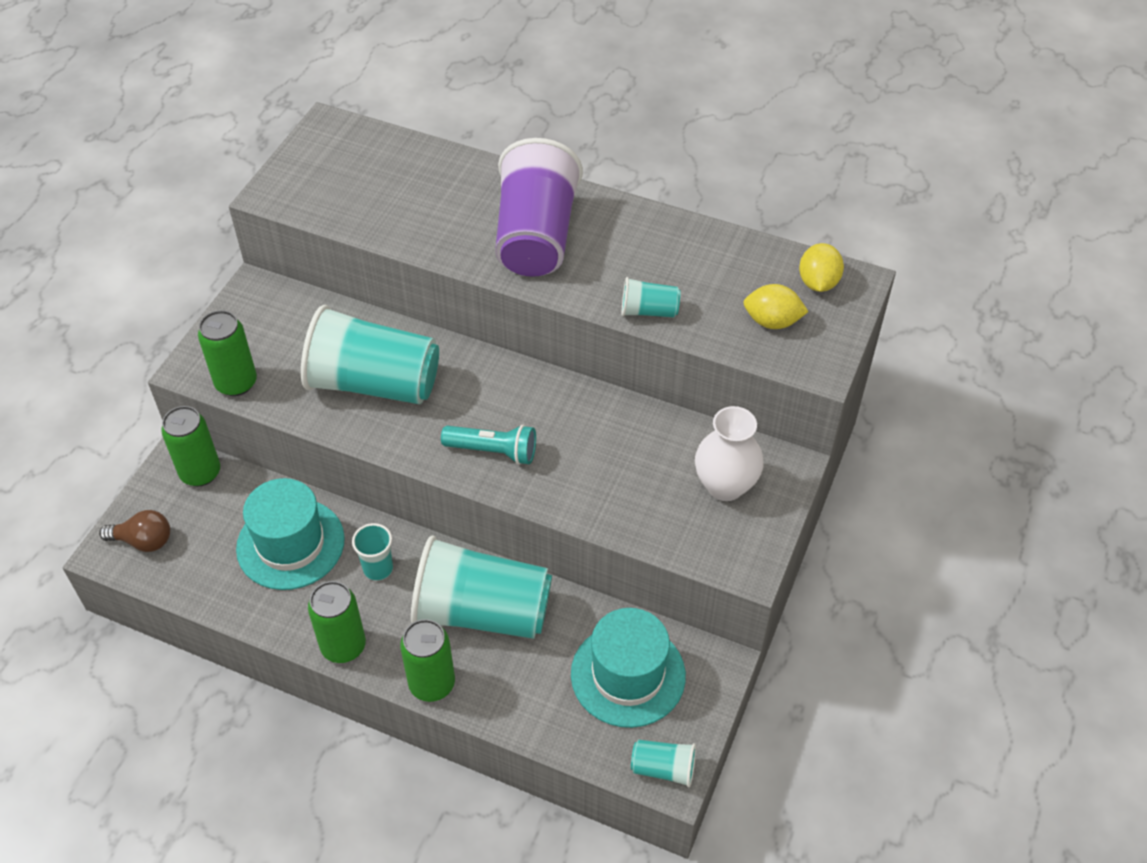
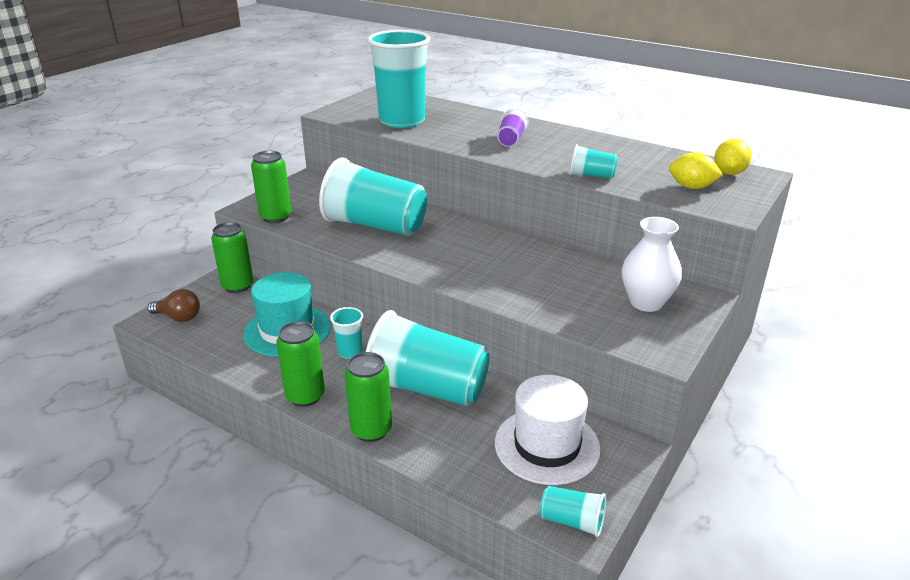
camera: 10 degrees right, 20 degrees down
(378, 205) = (402, 121): none -> turquoise cup
(493, 451) = (456, 266): turquoise flashlight -> none
(536, 236) = (511, 140): purple cup -> purple cup, size x0.44
(628, 675) = (547, 445): turquoise hat -> white hat

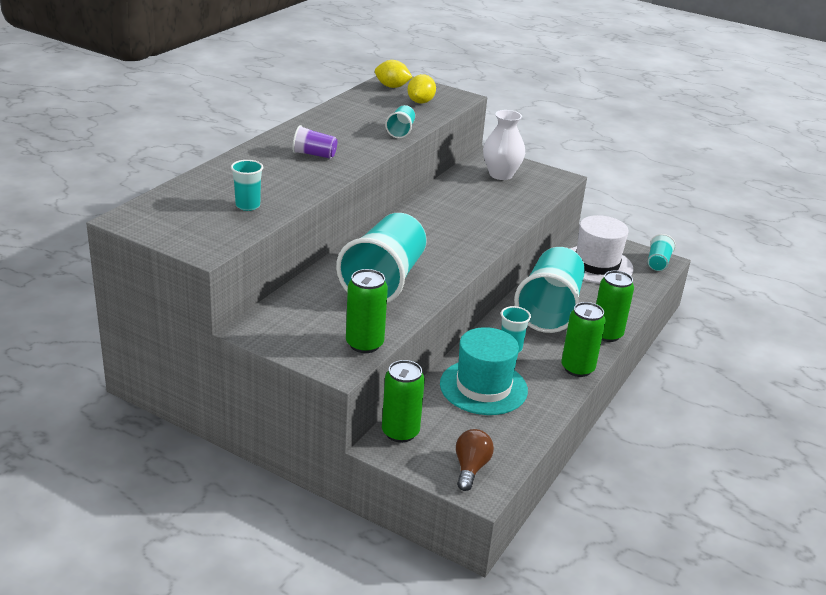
camera: 95 degrees left, 0 degrees up
(402, 121) = (248, 206): turquoise cup -> turquoise cup, size x0.44

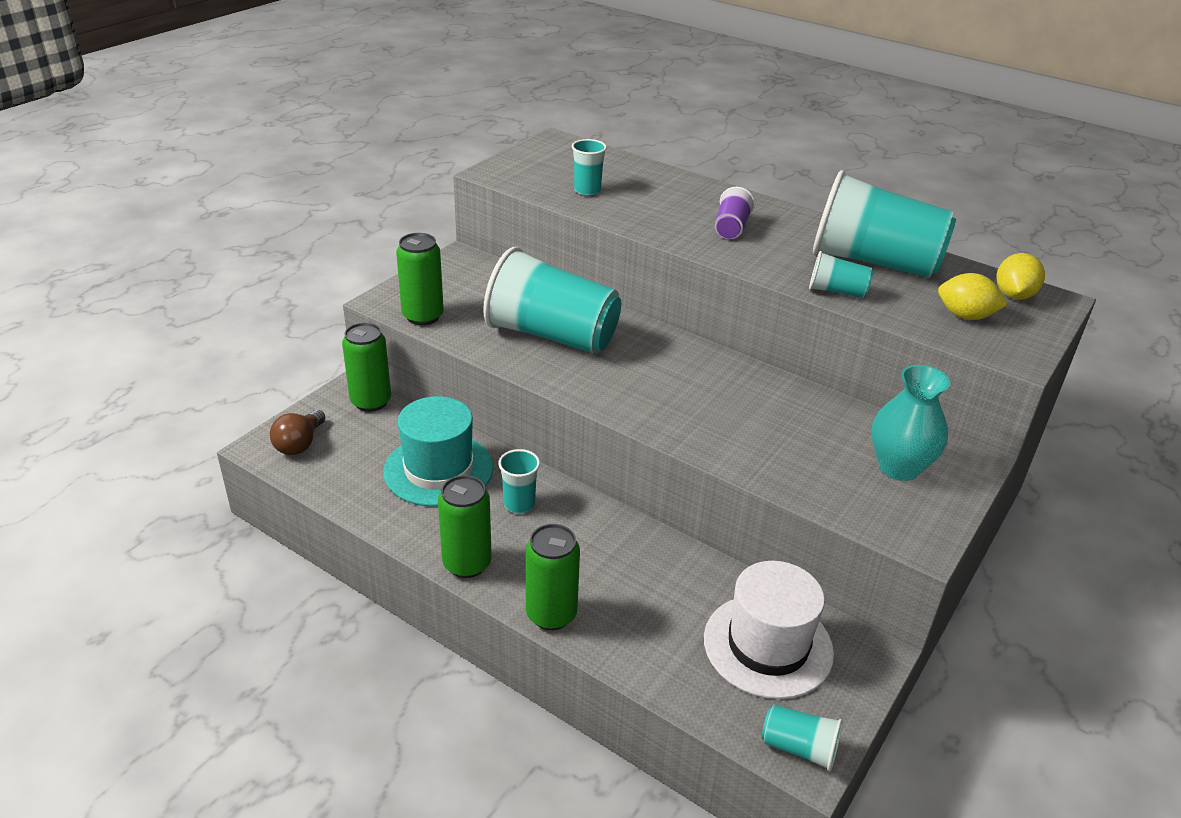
camera: 95 degrees right, 5 degrees up
(470, 468) = (299, 444): brown light bulb -> brown light bulb turned 90 degrees clockwise
(501, 174) = (899, 467): white vase -> turquoise vase
(549, 309) = (618, 559): turquoise cup -> turquoise cup (874, 262)

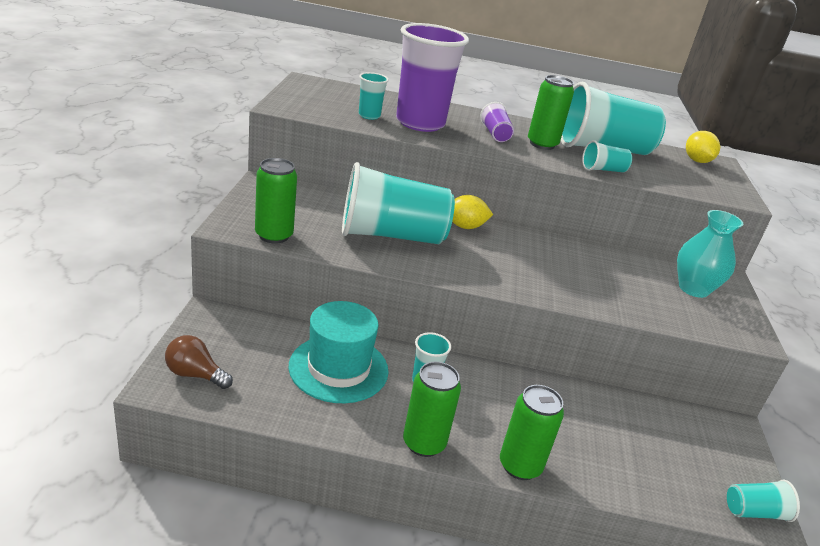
camera: 30 degrees left, 5 degrees down
(299, 444) = (195, 374): brown light bulb -> brown light bulb turned 120 degrees clockwise
(371, 401) = (234, 322): green can -> green can (542, 144)
(643, 205) = (420, 123): none -> purple cup
(768, 645) = (675, 442): white hat -> none
(965, 316) = (687, 177): yellow lemon -> yellow lemon (465, 226)

